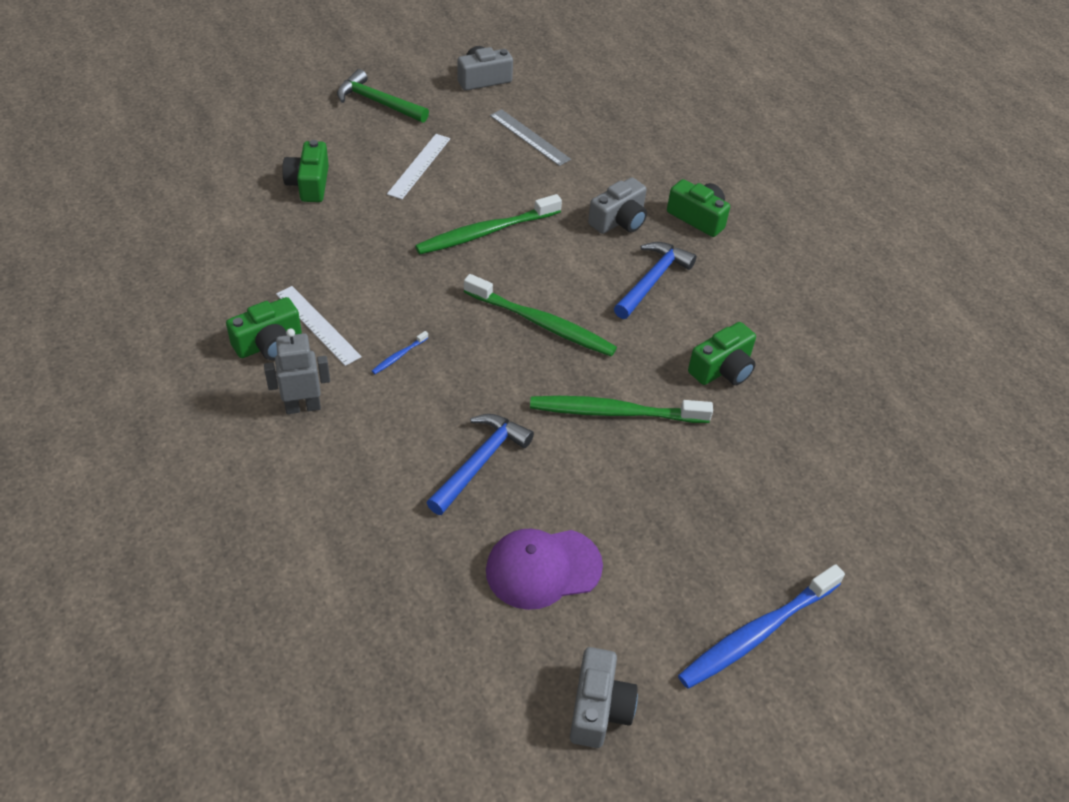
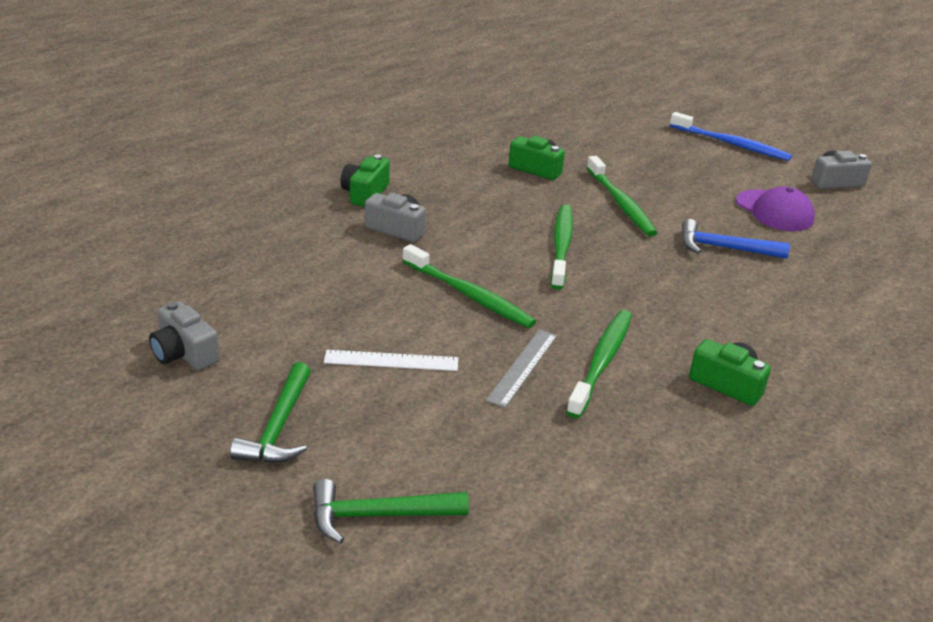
camera: 110 degrees left, 15 degrees down
(269, 122) = (379, 515): none -> green hammer
(303, 407) = (769, 342): grey robot -> none
(309, 184) = (480, 435): green camera -> none
(317, 325) = (677, 362): white ruler -> none
(348, 278) = (602, 361): none -> green toothbrush
(399, 356) = (666, 307): blue toothbrush -> none
(529, 137) = (292, 298): grey ruler -> grey ruler (523, 367)
(652, 280) = (465, 205): blue hammer -> none

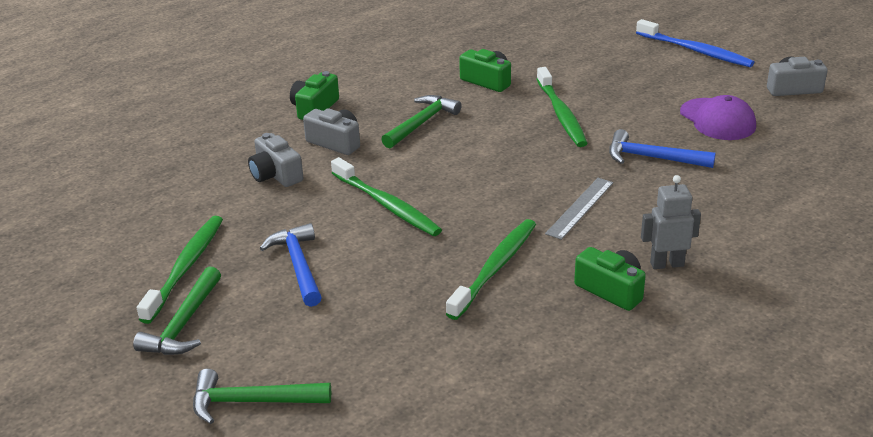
camera: 10 degrees right, 0 degrees up
(184, 353) = (116, 258): grey camera -> grey camera (275, 175)
(391, 360) = (298, 266): white ruler -> blue hammer
(481, 210) = (421, 123): none -> green hammer
(523, 367) = (418, 272): grey ruler -> grey ruler (580, 208)
(561, 246) = (489, 157): green toothbrush -> green toothbrush (186, 267)
(774, 356) = (667, 264): none -> grey robot

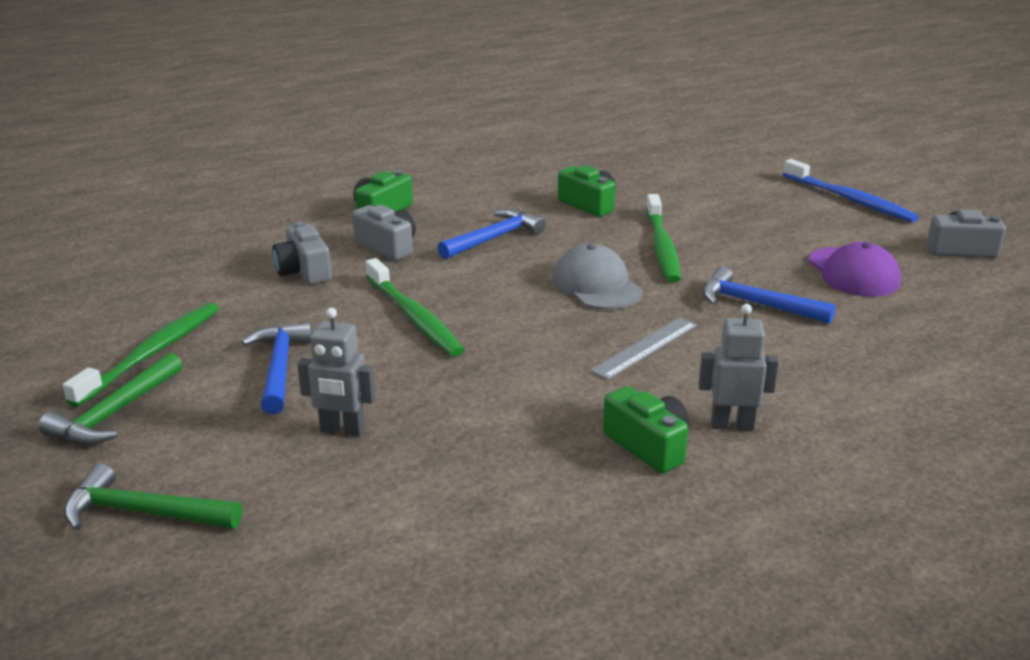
camera: 10 degrees right, 5 degrees down
(374, 312) = (342, 430): none -> grey robot
(421, 123) = (493, 238): green hammer -> blue hammer
(495, 268) = (512, 401): green toothbrush -> none
(522, 157) = (596, 285): none -> grey cap

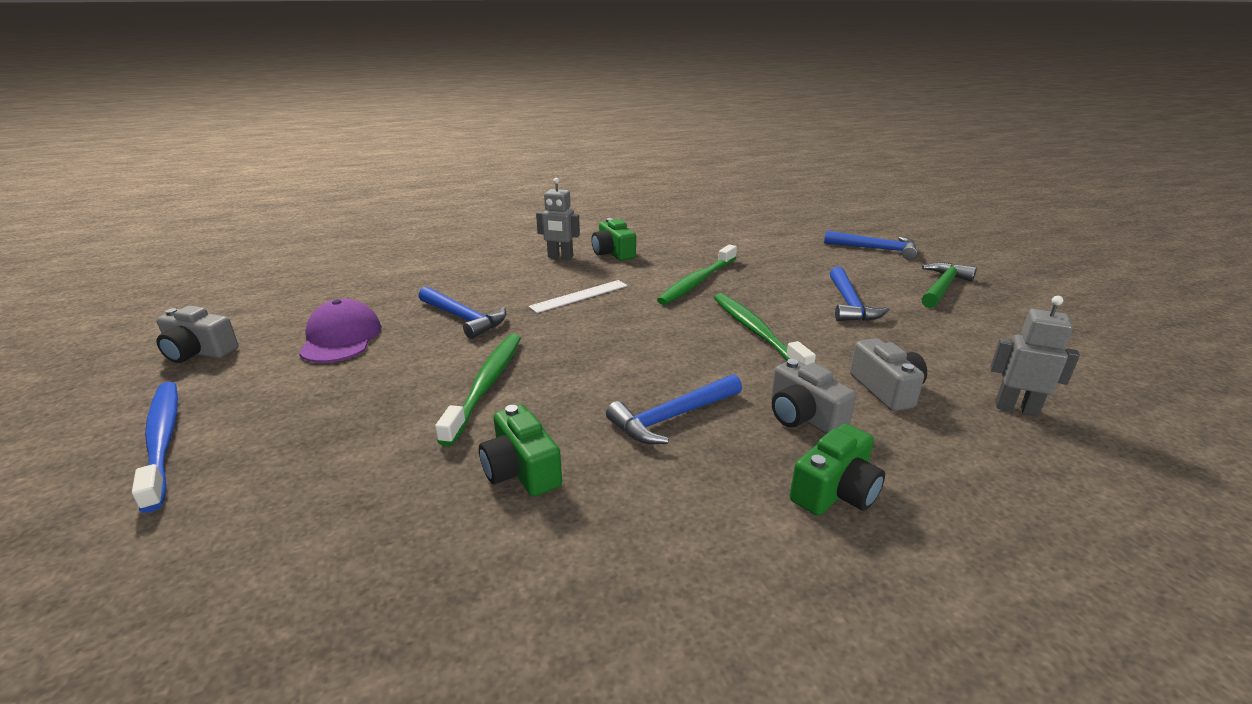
camera: 170 degrees left, 0 degrees up
(144, 513) = (875, 249): green hammer -> blue hammer
(152, 353) = (961, 321): green toothbrush -> green toothbrush (697, 282)
(342, 430) = (788, 270): grey robot -> grey robot (1016, 408)
(596, 285) = (585, 346): grey cap -> none
(645, 347) = (579, 296): grey ruler -> white ruler

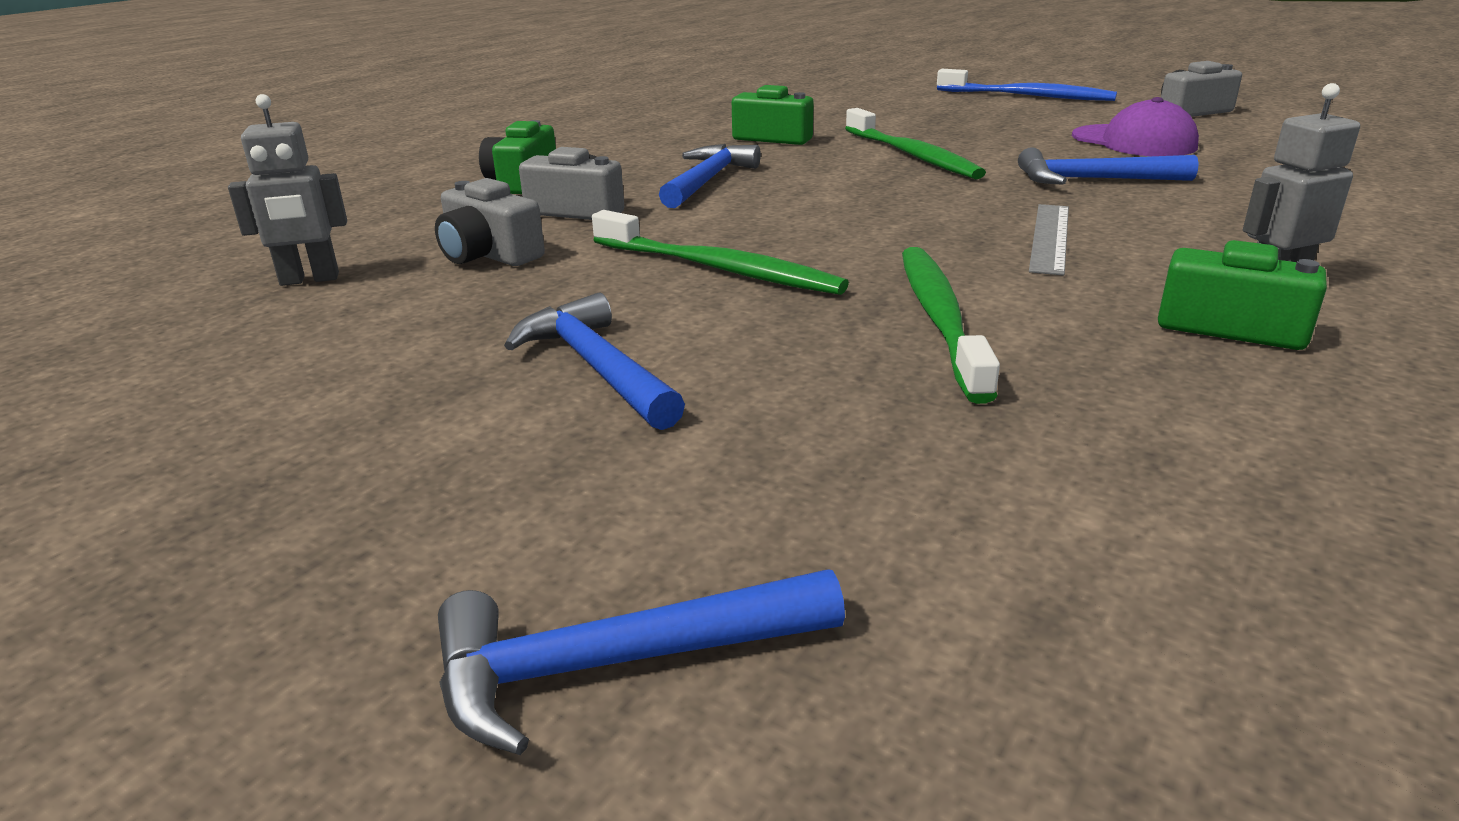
camera: 145 degrees right, 0 degrees up
(579, 296) = (1050, 237): white ruler -> grey ruler
(942, 287) = (363, 506): green hammer -> none

